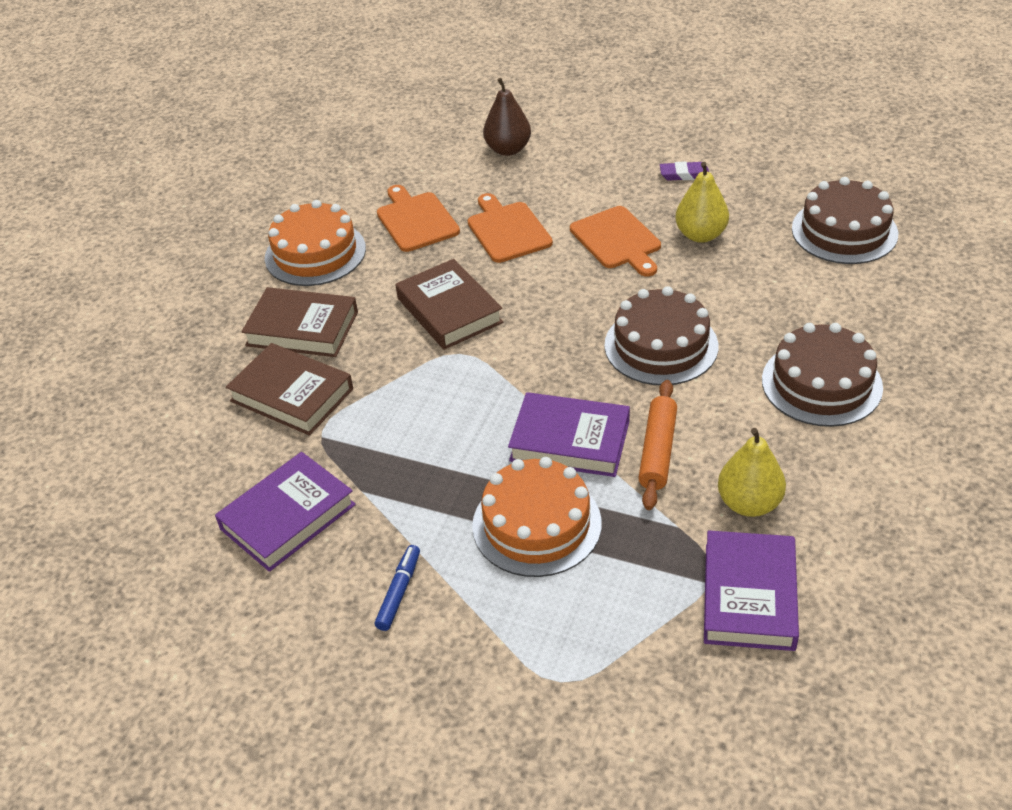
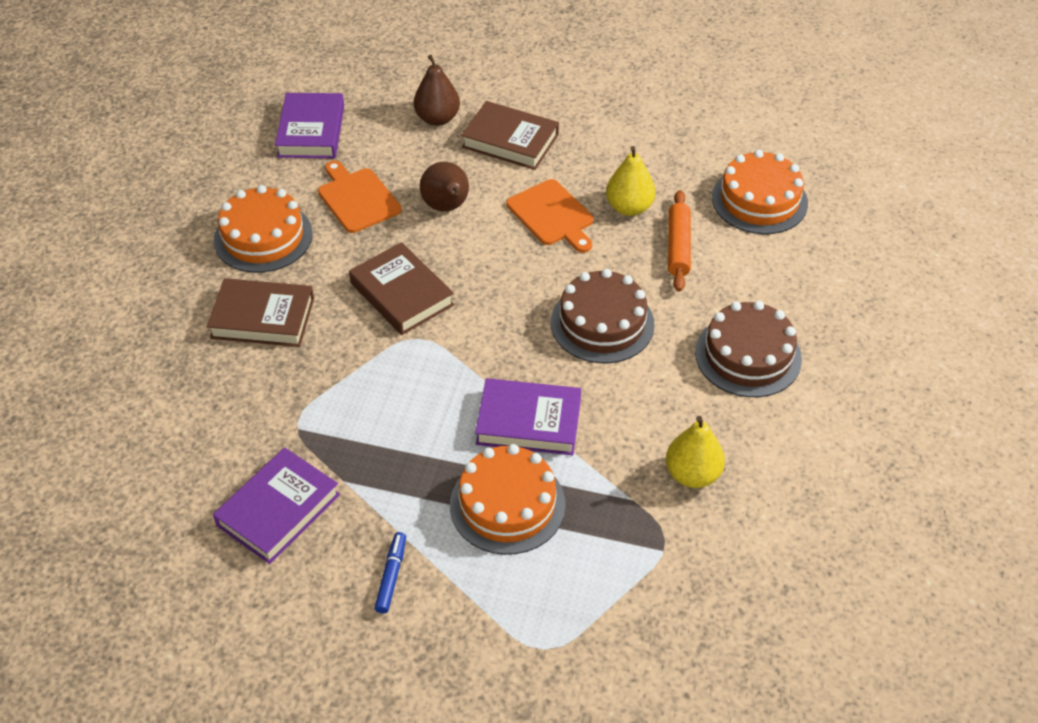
camera: 10 degrees left, 5 degrees up
(292, 395) = (263, 388): brown book -> brown book (510, 141)
(507, 230) = (447, 207): orange cutting board -> brown pear
(658, 451) = (608, 428): orange rolling pin -> orange rolling pin (678, 247)
(684, 174) = (608, 143): purple eraser -> none
(749, 596) = (698, 560): purple book -> purple book (311, 131)
(844, 231) = (759, 200): brown cake -> orange cake

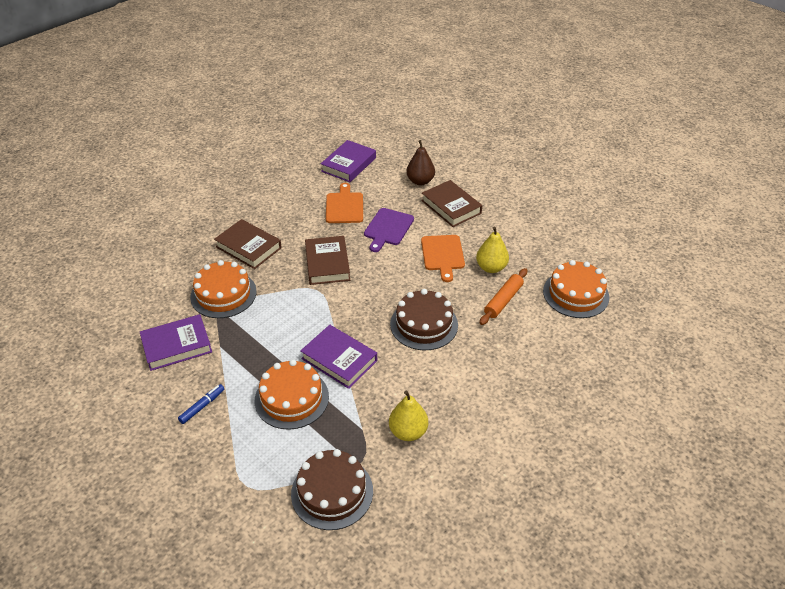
camera: 30 degrees right, 5 degrees down
(263, 237) = (282, 208): orange cake -> orange cake (223, 294)
(447, 207) = (388, 228): brown pear -> purple cutting board
(748, 355) = (496, 379): brown cake -> brown cake (332, 492)

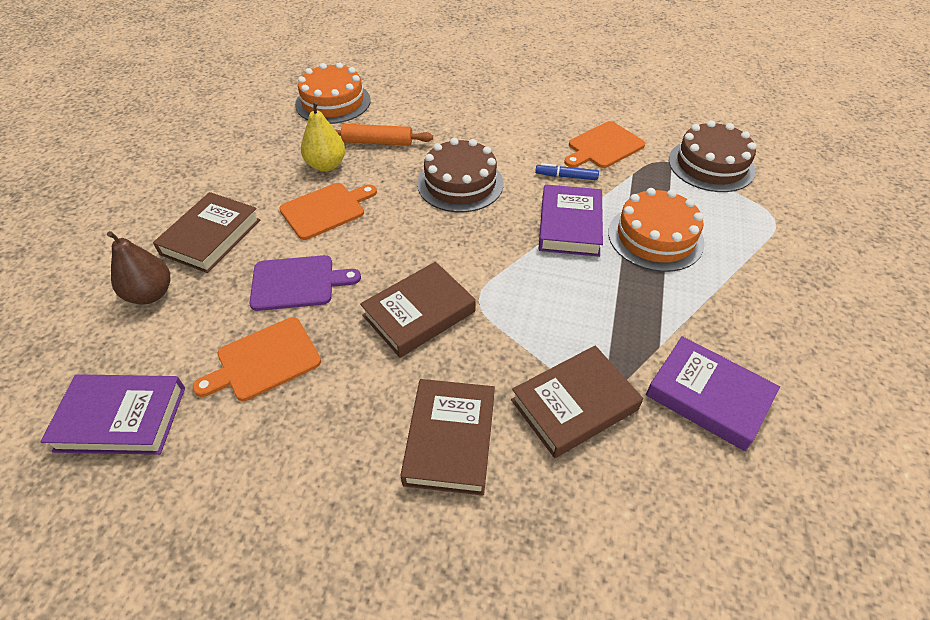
camera: 120 degrees left, 5 degrees up
(202, 406) = (749, 306): blue marker -> blue marker (566, 176)
(223, 294) = (574, 405): orange cake -> brown book
(408, 432) = (603, 146): yellow pear -> orange cutting board

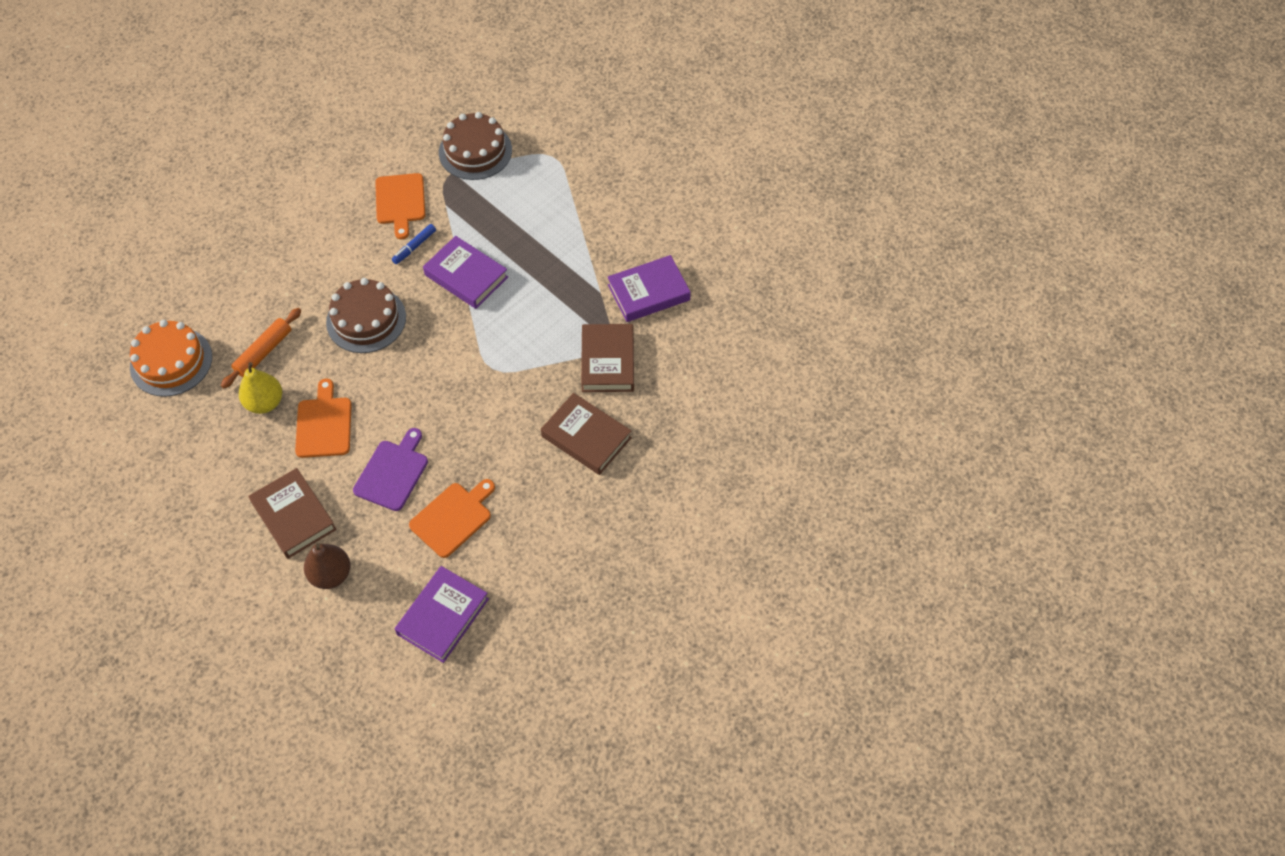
camera: 60 degrees left, 10 degrees up
(264, 361) = (453, 517): orange cutting board -> orange cutting board turned 135 degrees counterclockwise
(419, 313) = (479, 409): brown book -> none
(655, 237) = (516, 234): orange cake -> none

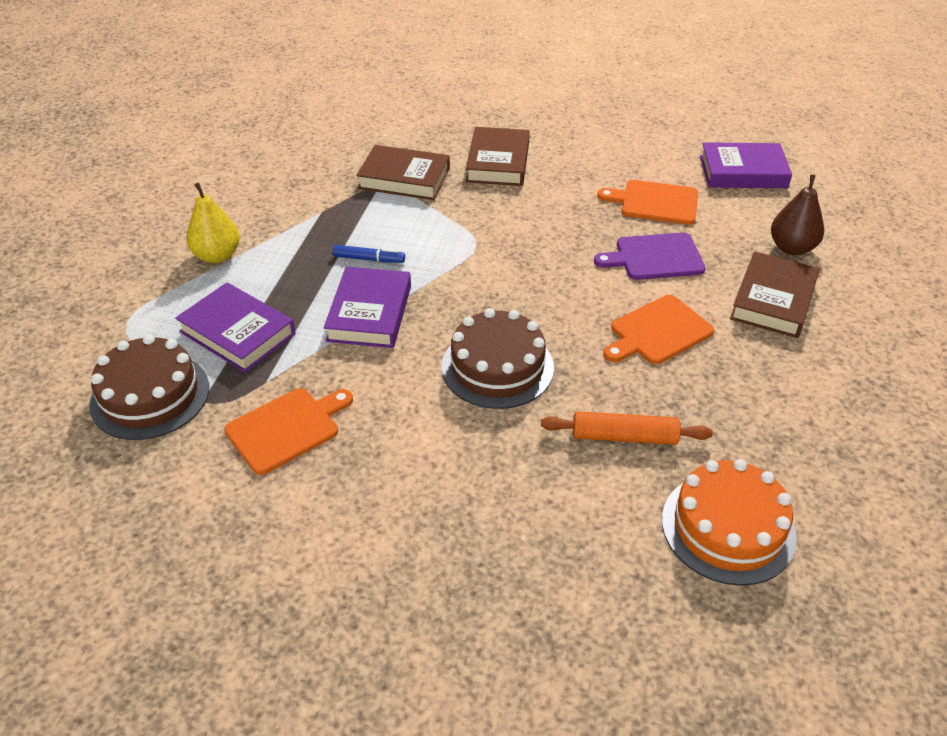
camera: 120 degrees left, 15 degrees down
(265, 402) = (684, 395): yellow pear -> yellow pear (217, 256)
(414, 247) = (356, 377): blue marker -> blue marker (368, 259)
(608, 361) = (404, 178): brown book -> brown book turned 45 degrees clockwise
(648, 292) = (299, 183): purple book -> purple book (237, 333)

